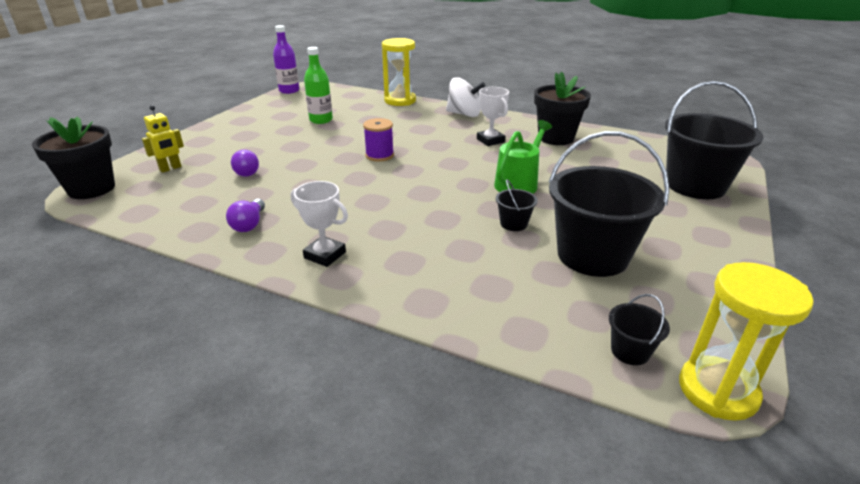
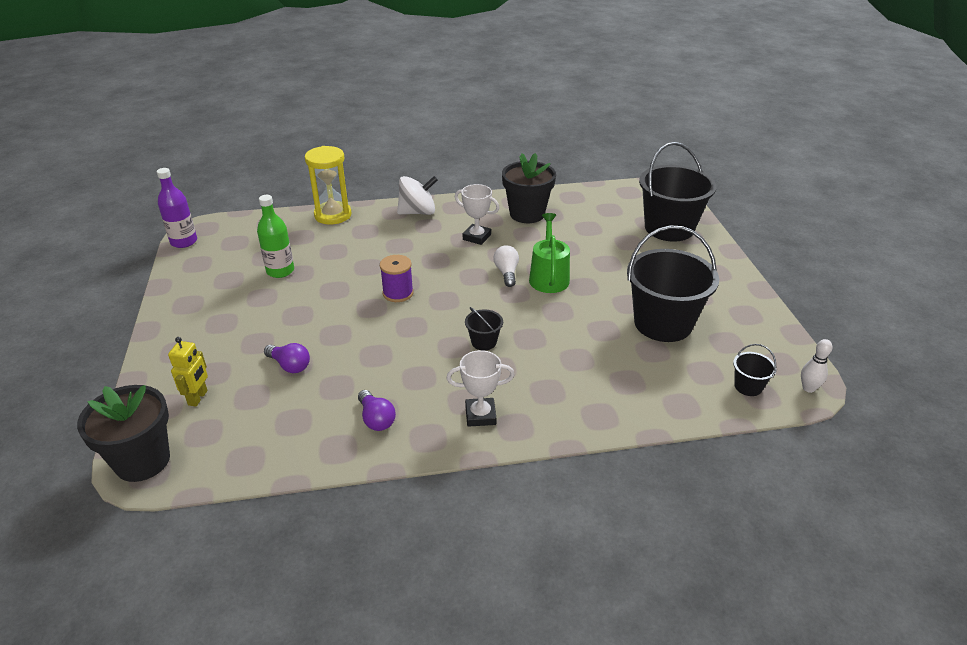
camera: 35 degrees left, 5 degrees up
(484, 169) = (506, 273): none -> white light bulb
(513, 224) = (585, 319): black bucket -> black bucket (484, 342)
(717, 390) = (808, 388): yellow hourglass -> white bowling pin

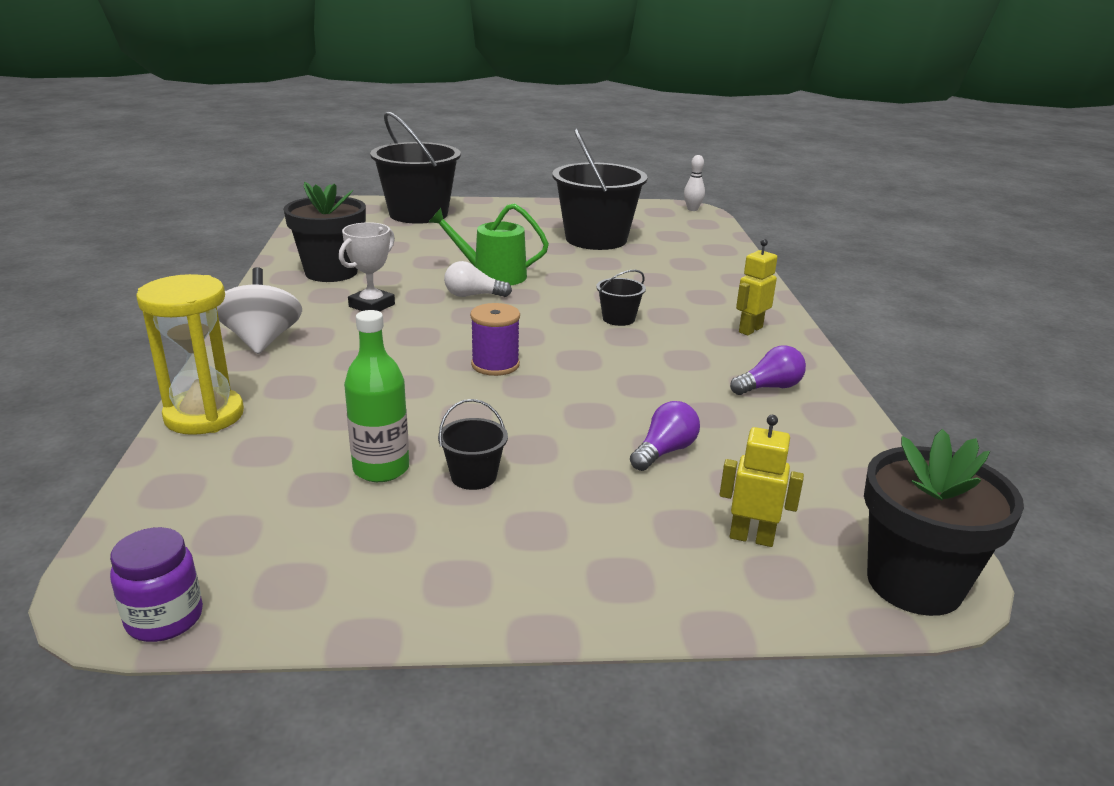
camera: 85 degrees left, 10 degrees down
(184, 242) = (164, 618): purple bottle -> purple jar
(480, 415) = (750, 330): white trophy -> yellow robot
(748, 386) = (691, 225): black bucket -> black bucket (473, 476)

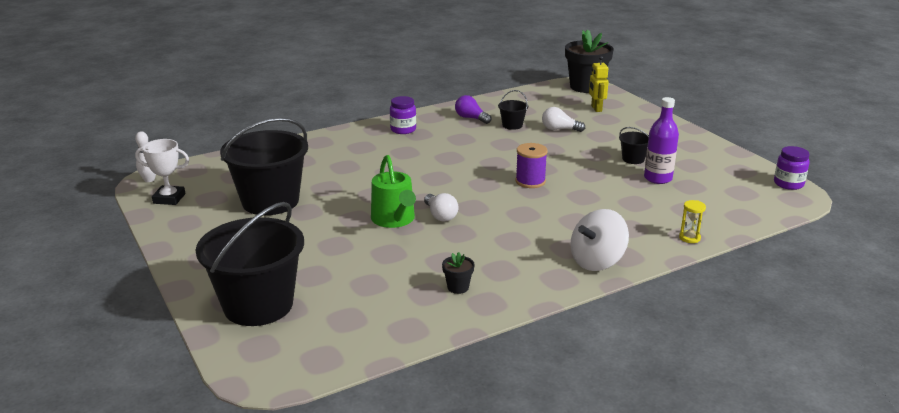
camera: 115 degrees left, 0 degrees up
(204, 415) = (689, 238): yellow hourglass -> yellow hourglass, size x0.45
(331, 272) = (458, 287): black flower pot -> black flower pot, size x0.44
(371, 305) = (499, 245): white trophy -> white trophy (169, 198)
(381, 469) = (658, 178): green bottle -> purple bottle
(618, 319) = (427, 163): black bucket -> black bucket (512, 125)
(664, 451) = (559, 129): purple light bulb -> white light bulb
(750, 330) = (403, 129): yellow robot -> purple jar

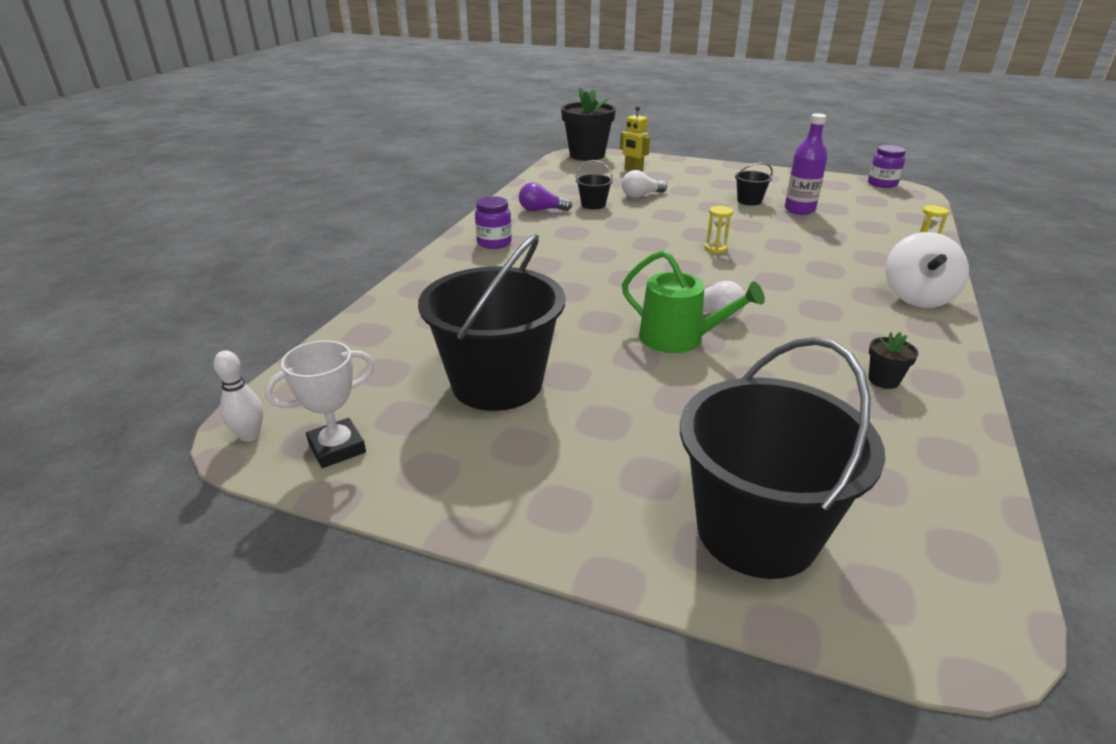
camera: 40 degrees left, 5 degrees up
(530, 181) = (716, 248): purple spool -> yellow hourglass

